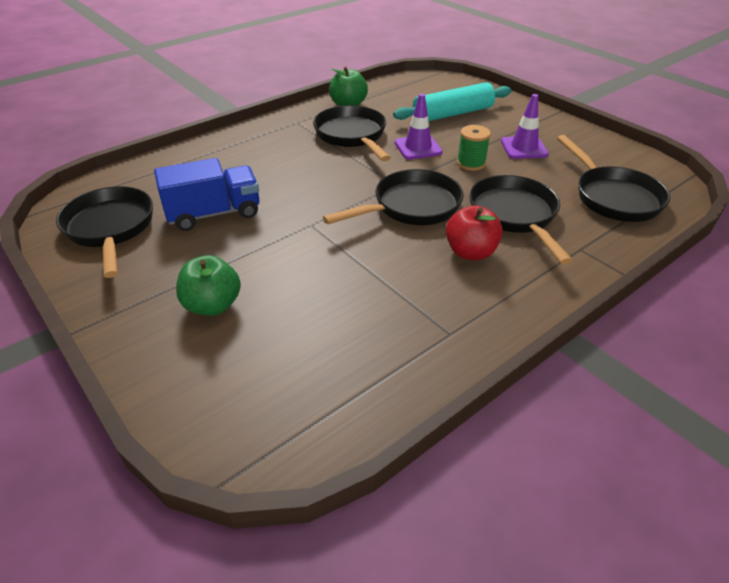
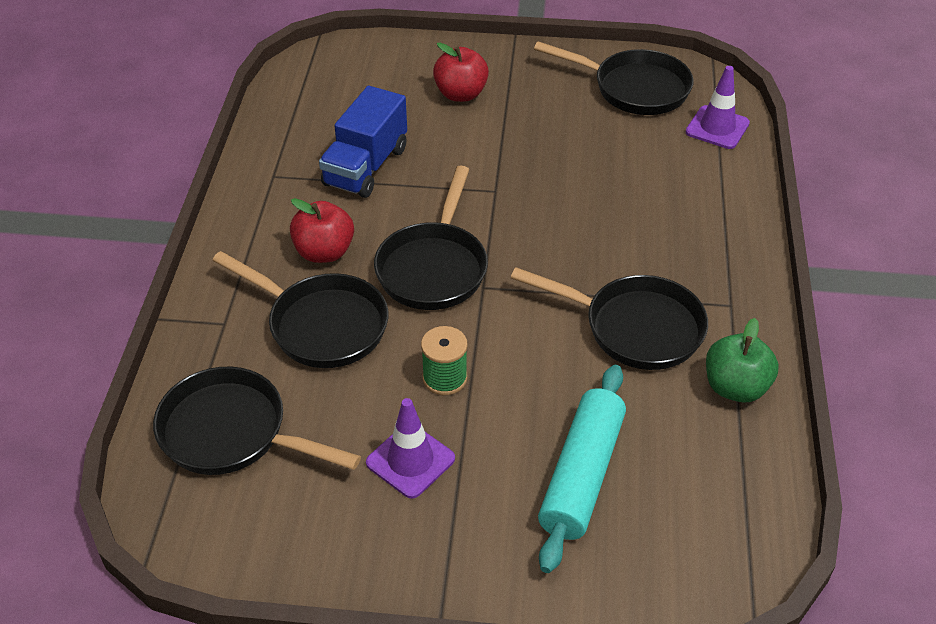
camera: 135 degrees right, 5 degrees up
(212, 305) = (461, 94): green apple -> red apple
(214, 214) = (587, 147): blue truck -> blue truck (366, 167)
(418, 147) = (535, 362): purple traffic cone -> purple traffic cone (717, 128)

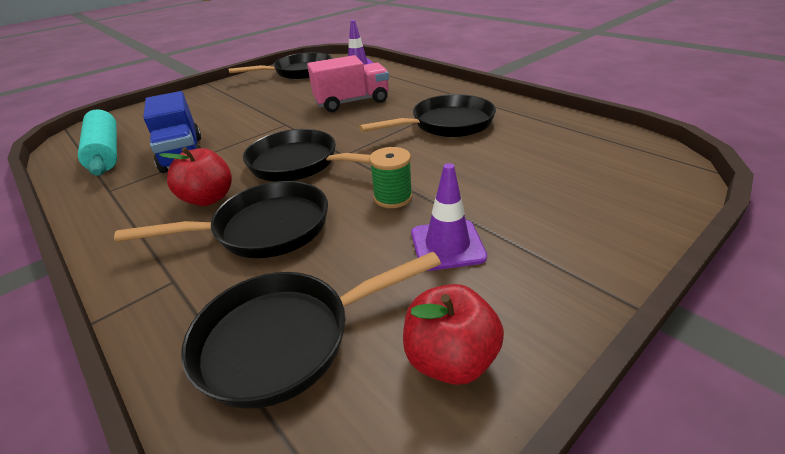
camera: 45 degrees left, 10 degrees down
(434, 267) = (300, 164): black pan -> black pan turned 150 degrees clockwise
(461, 94) = (205, 108): red apple -> red apple (450, 359)
(582, 475) = (540, 181): turquoise rolling pin -> turquoise rolling pin (106, 152)
(604, 205) = (352, 102): none -> pink truck
(735, 387) = (525, 115): green apple -> none

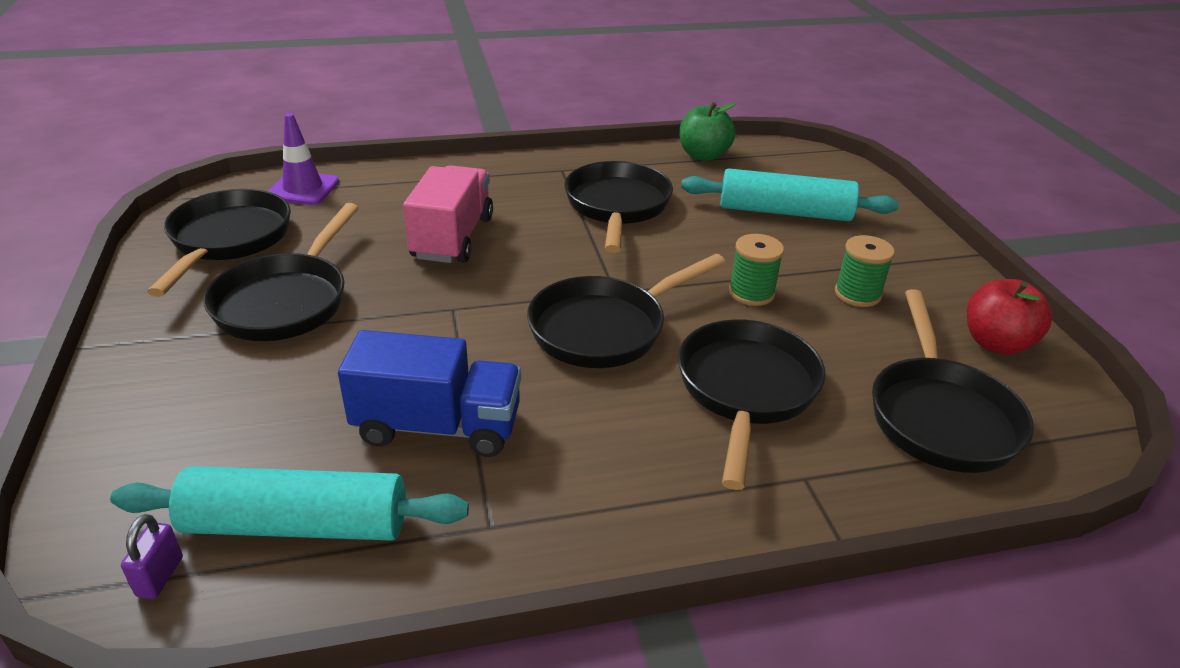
camera: 65 degrees left, 0 degrees up
(74, 142) = (160, 576): none -> purple padlock
(209, 198) = (628, 421): red apple -> none
(262, 96) = (286, 301): none -> black pan
(447, 245) = (857, 294): purple traffic cone -> green spool
(538, 177) = (784, 212): none -> turquoise rolling pin
(572, 125) = (703, 155): none -> green apple

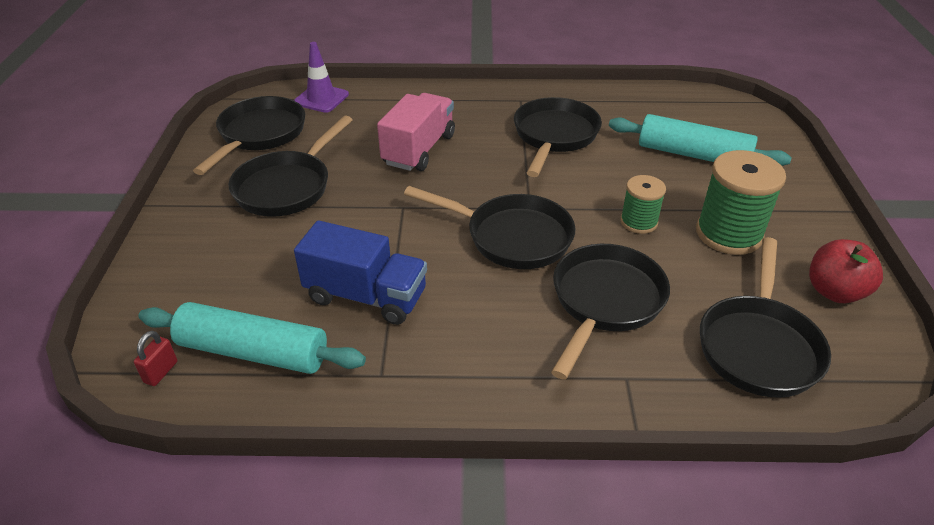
camera: 15 degrees right, 5 degrees up
(160, 576) = (161, 372): purple padlock -> red padlock
(605, 328) = (511, 237): black pan -> black pan turned 135 degrees counterclockwise
(703, 155) = (641, 97): green apple -> none
(857, 294) = (728, 234): green spool -> green spool, size x1.72

